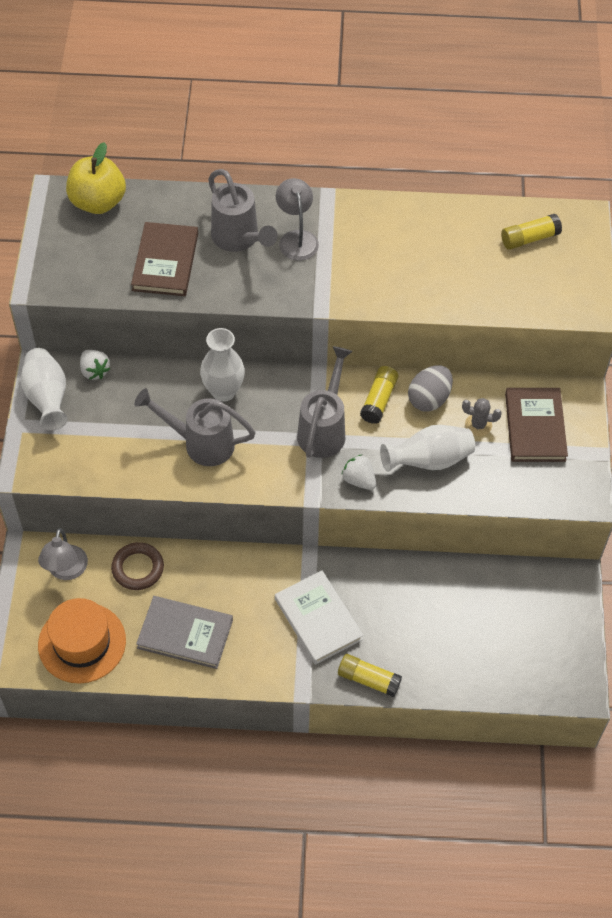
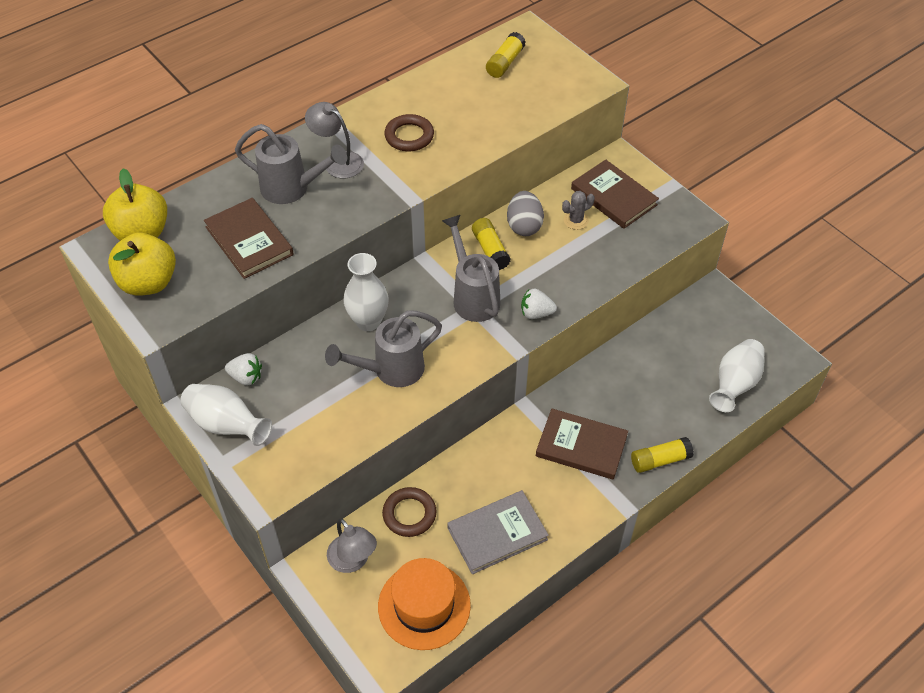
camera: 40 degrees left, 5 degrees down
(65, 247) = (148, 282): none -> yellow apple
(318, 619) = (581, 446): white book -> brown book
(376, 254) = (409, 136): none -> brown ring
(429, 460) = (569, 266): white vase -> white vase (734, 384)

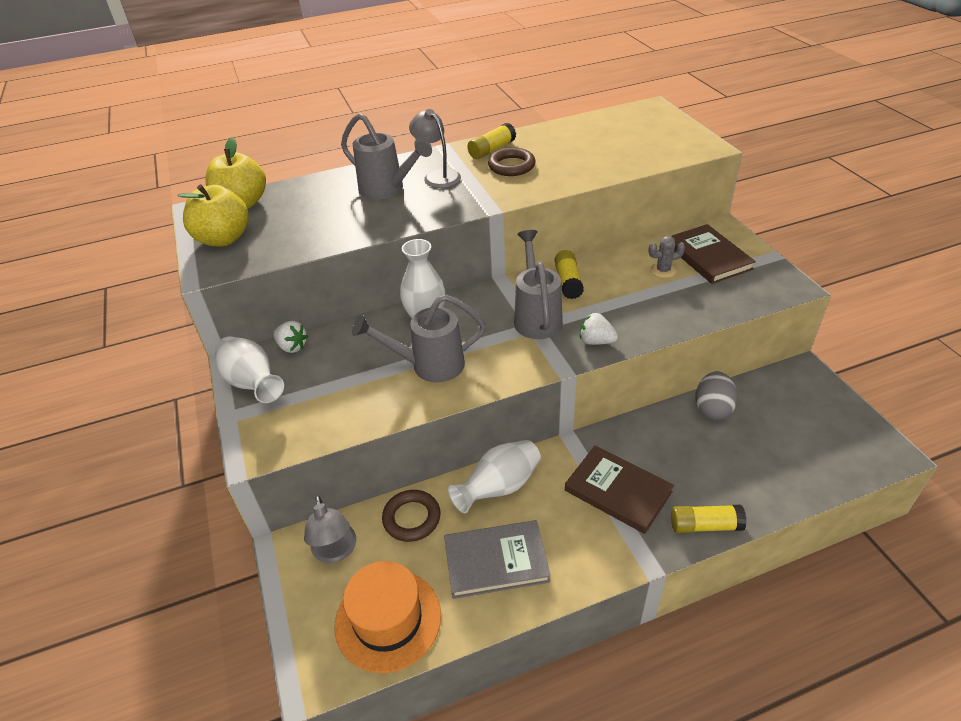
camera: 20 degrees right, 10 degrees down
(249, 241) = (328, 221): brown book -> none
(505, 63) = (623, 126): yellow glue stick -> yellow glue stick (492, 150)
(524, 226) = (609, 268): grey egg -> grey egg (712, 409)
(734, 384) = (811, 464): white vase -> white vase (499, 487)

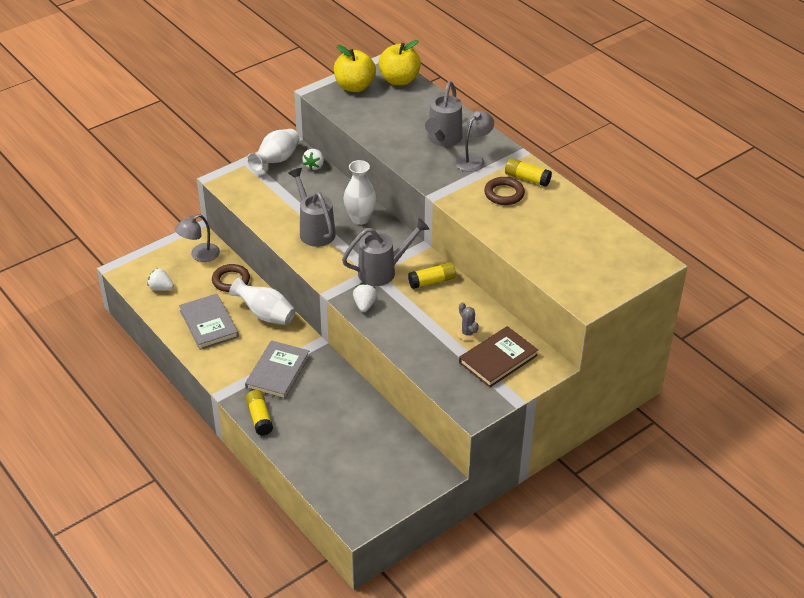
camera: 70 degrees right, 0 degrees up
(388, 619) = (161, 288): orange hat -> white strawberry
(618, 491) = (278, 372): brown book -> grey book
(712, 409) = (373, 417): grey egg -> none

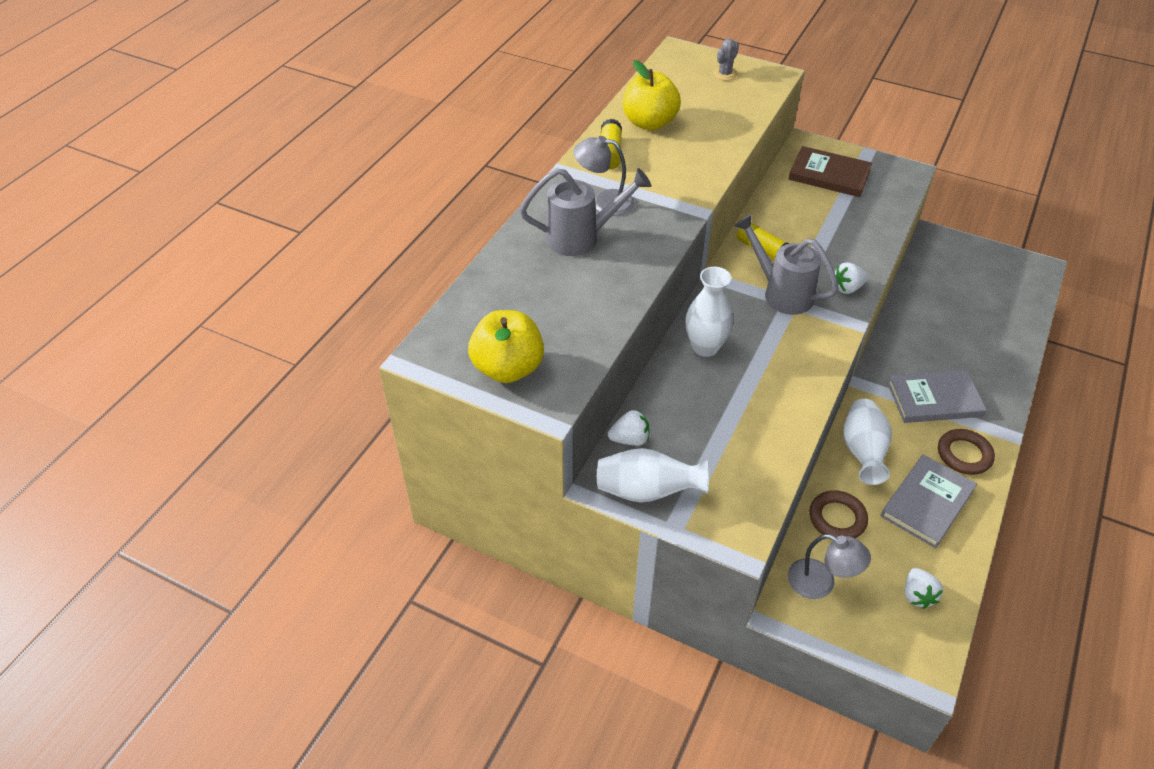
camera: 115 degrees left, 5 degrees up
(259, 418) = (1006, 386): yellow glue stick -> none
(314, 230) = (762, 382): grey watering can -> none
(399, 80) = (461, 325): yellow apple -> yellow apple (649, 123)
(467, 333) = (814, 203): grey cactus -> grey cactus (725, 74)
(504, 194) = (652, 162): brown ring -> brown ring (964, 455)

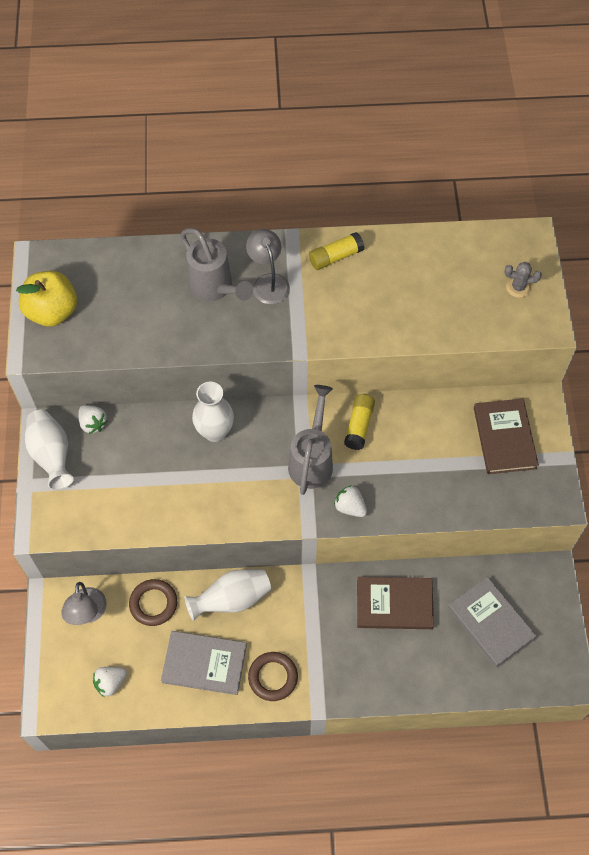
camera: 60 degrees right, 15 degrees up
(649, 123) = (398, 264): yellow apple -> none
(922, 340) = (394, 604): none -> brown book
(934, 399) = (324, 636): grey book -> grey book (491, 623)

